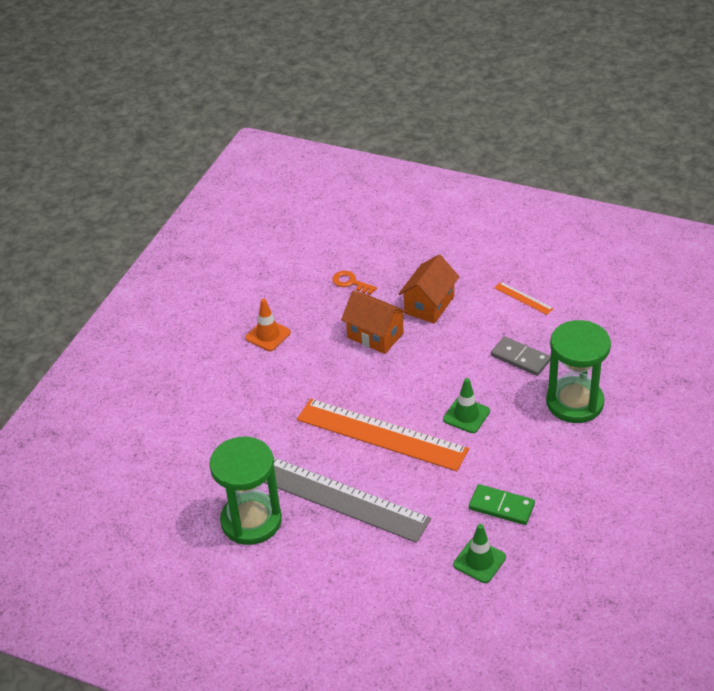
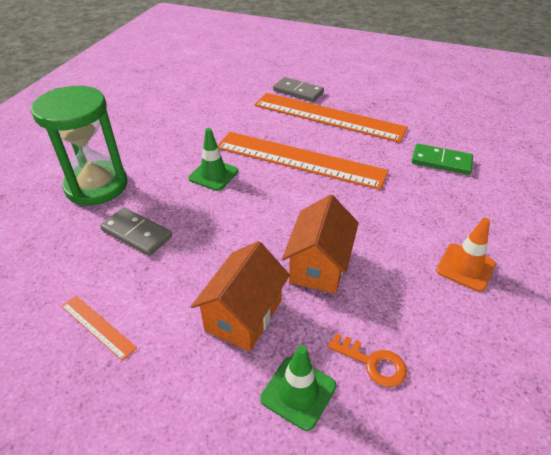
camera: 175 degrees right, 0 degrees up
(251, 521) = (398, 105): green hourglass -> none
(341, 499) = (328, 117): grey ruler -> orange ruler
(374, 548) = (298, 92): none -> grey domino
(375, 335) = (319, 265): orange house -> orange house turned 75 degrees clockwise
(479, 561) = (220, 86): green traffic cone -> green traffic cone (298, 392)
(501, 507) = (196, 112): green domino -> green domino (441, 161)

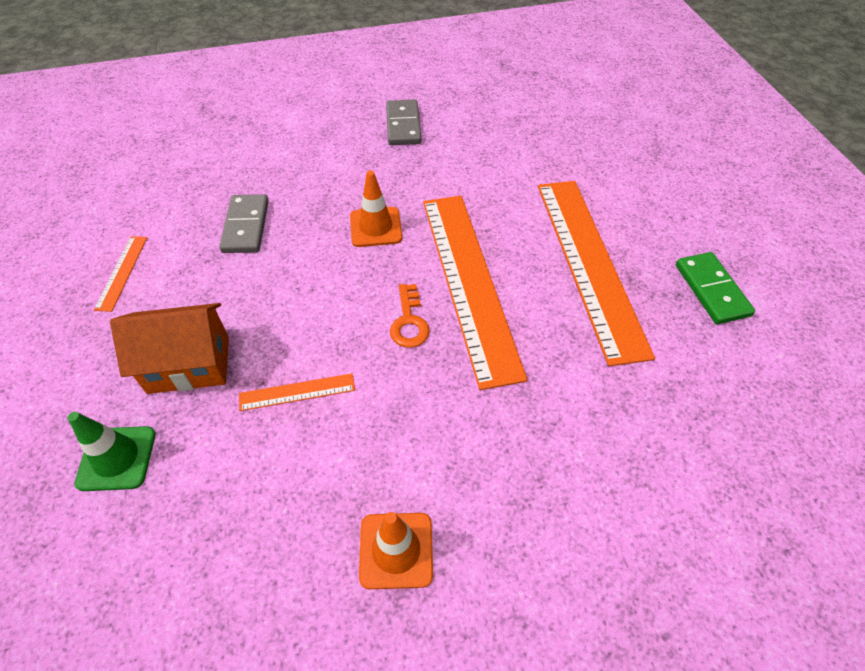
camera: 55 degrees right, 10 degrees up
(96, 186) = (290, 160): green hourglass -> none
(213, 175) = (376, 227): green traffic cone -> orange traffic cone
(298, 92) = (614, 207): grey domino -> grey domino (403, 125)
(319, 265) = (297, 392): orange house -> orange ruler
(373, 363) = (183, 508): orange key -> orange key (409, 321)
(441, 161) = (610, 434): green domino -> green domino (712, 290)

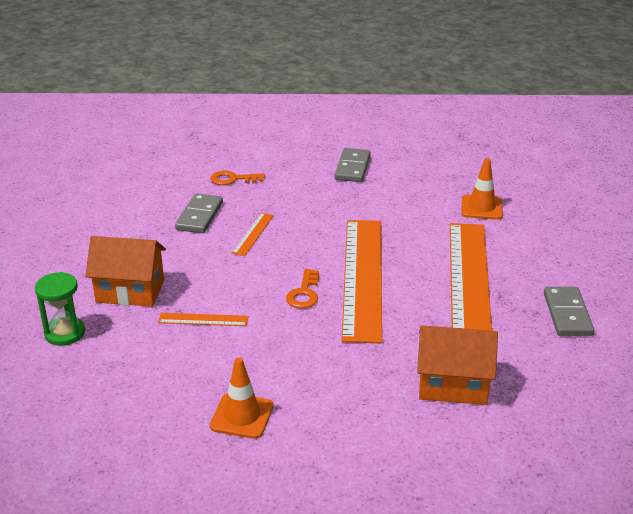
camera: 15 degrees right, 20 degrees down
(116, 458) = (65, 333): green traffic cone -> green hourglass
(122, 272) = (98, 230): orange ruler -> orange ruler (253, 234)
(270, 164) = (232, 179): none -> orange key
(376, 227) = (301, 231): orange traffic cone -> orange traffic cone (481, 207)
(632, 429) = (453, 385): none -> orange house
(712, 290) = (567, 314): green domino -> grey domino

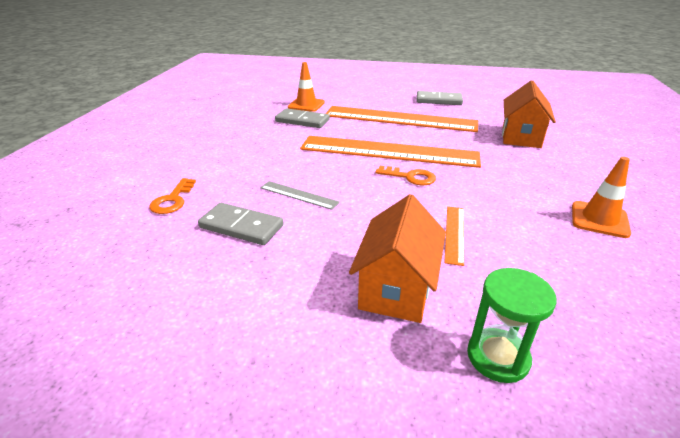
camera: 80 degrees left, 0 degrees up
(253, 234) = (299, 195): orange ruler -> grey ruler
(352, 167) = (207, 139): grey domino -> grey domino (302, 121)

